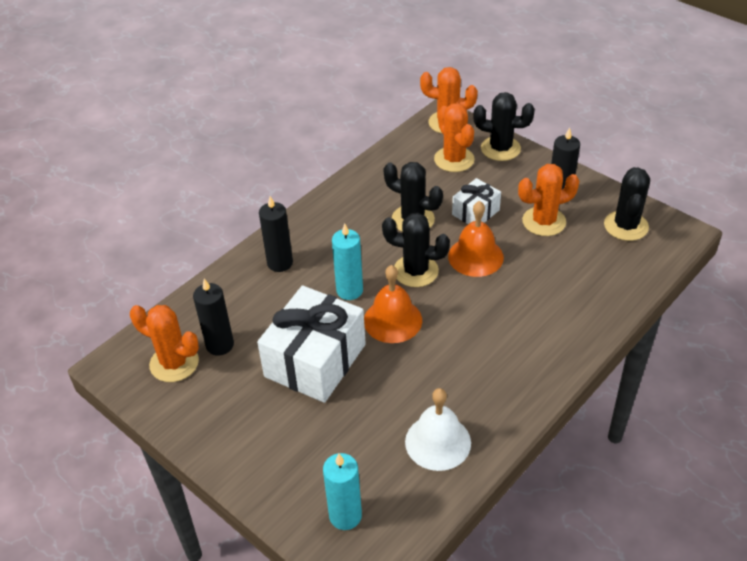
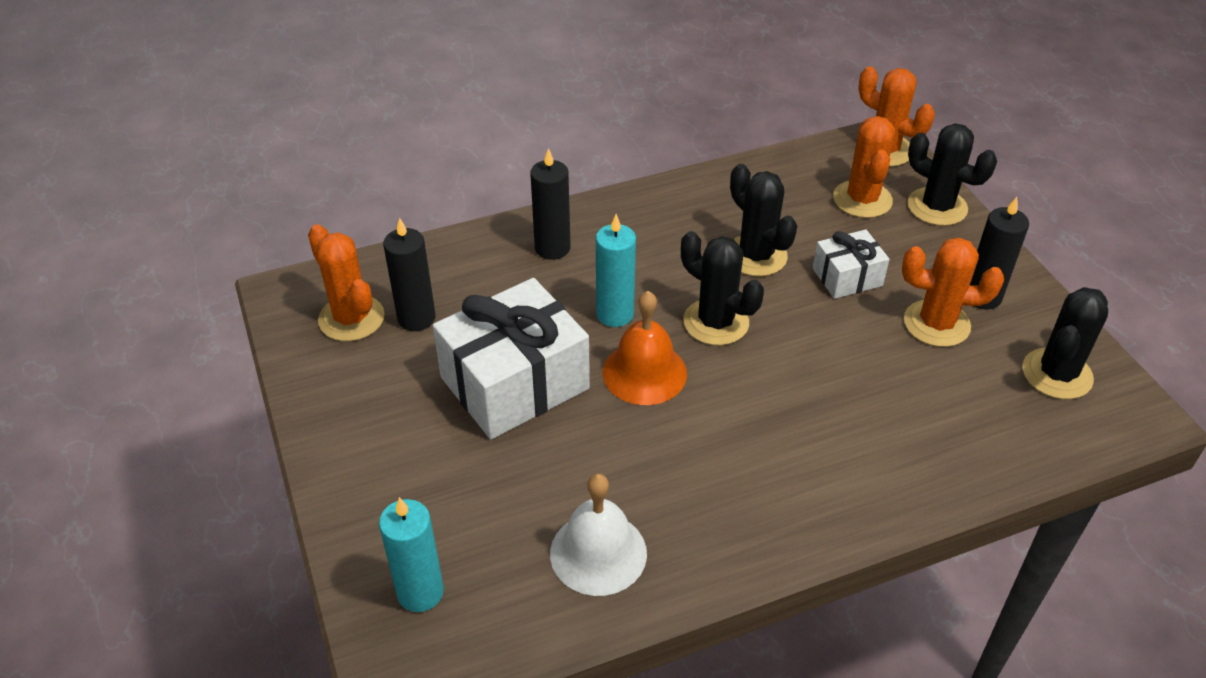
camera: 25 degrees right, 0 degrees up
(475, 256) = (809, 334): orange bell -> none

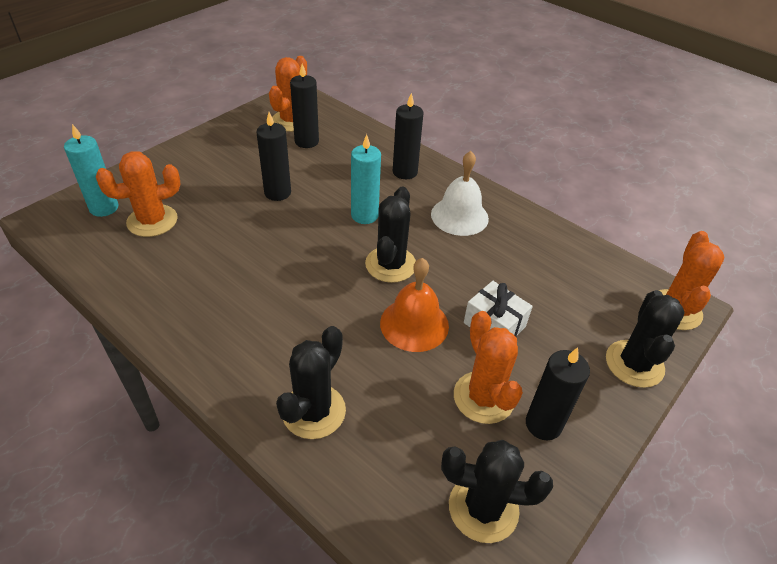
camera: 60 degrees right, 0 degrees up
(514, 383) = (277, 193): white gift -> black candle
(598, 553) = (156, 268): white bell -> white bell (459, 216)
(644, 372) = (320, 244): orange bell -> orange bell (414, 324)
(756, 256) = (475, 266): black cactus -> black cactus (314, 411)
(862, 199) = (596, 311): orange cactus -> orange cactus (152, 221)

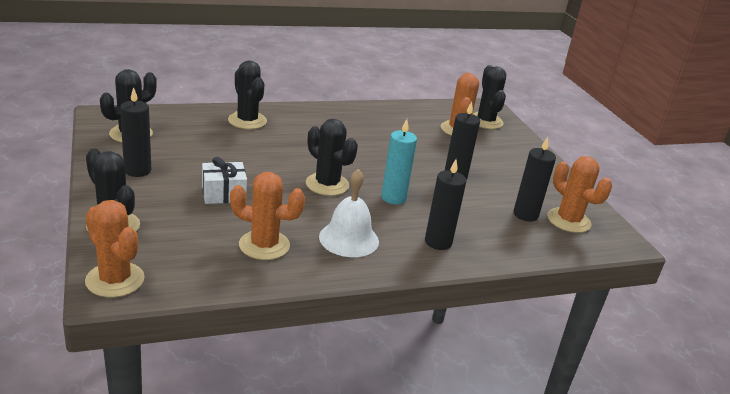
camera: 120 degrees right, 15 degrees down
(104, 208) = (485, 121): turquoise candle -> black cactus
(414, 324) = (264, 168): orange bell -> none
(483, 397) = (182, 163): orange cactus -> orange cactus (264, 245)

